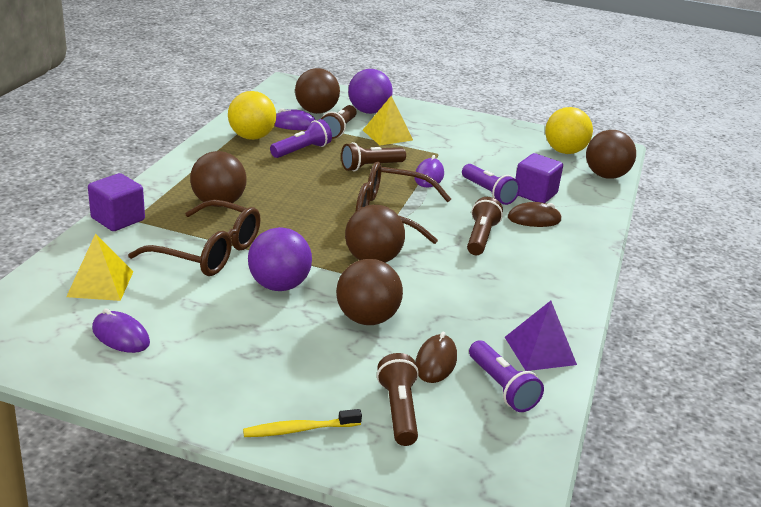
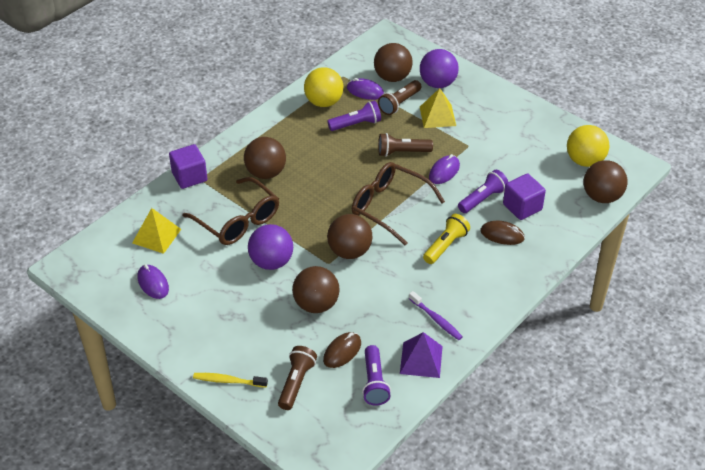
camera: 25 degrees right, 15 degrees up
(481, 237) = (445, 245): brown flashlight -> yellow flashlight
(488, 193) = (482, 199): purple flashlight -> purple flashlight turned 120 degrees counterclockwise
(525, 307) = (436, 319): none -> purple toothbrush

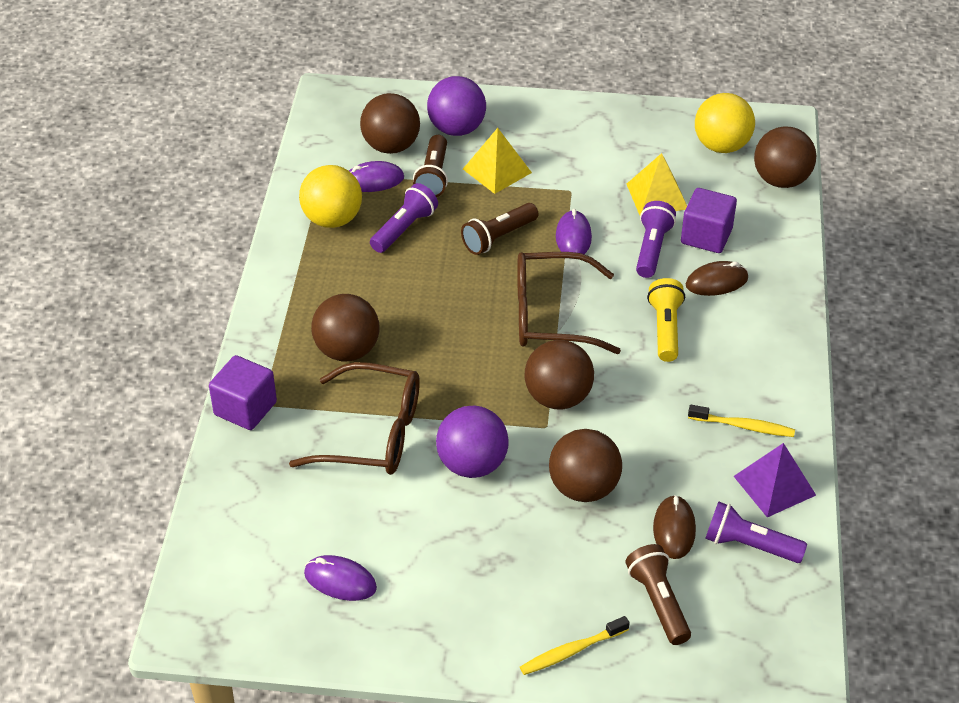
camera: 35 degrees left, 0 degrees up
(156, 236) = (280, 513): yellow pyramid -> yellow pyramid (657, 196)
(374, 382) = (749, 545): purple flashlight -> purple flashlight turned 150 degrees clockwise
(436, 319) = (743, 426): purple toothbrush -> yellow toothbrush

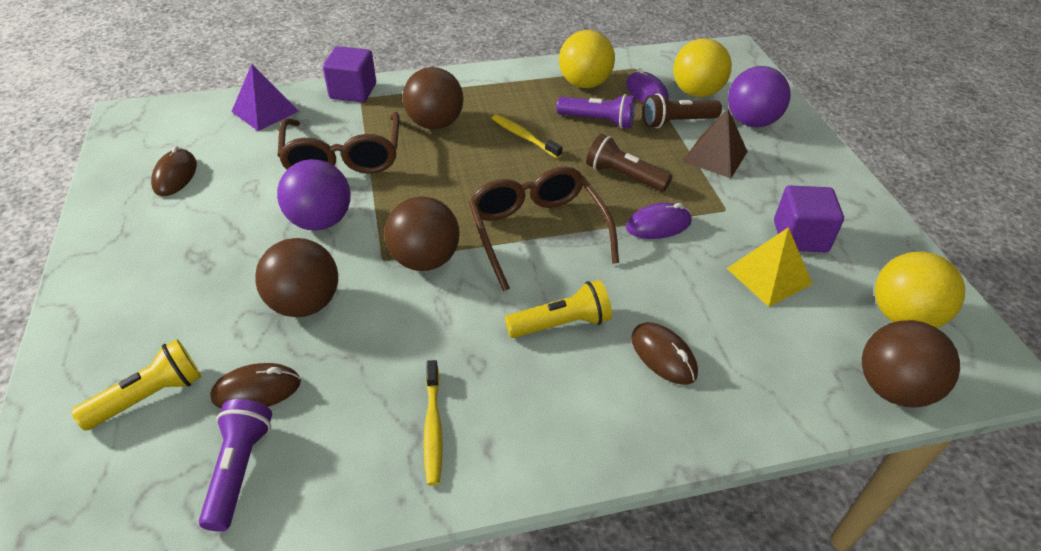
camera: 70 degrees right, 0 degrees up
(340, 581) = (175, 176): purple mouse -> brown mouse
(391, 146) = (696, 92): brown ball -> yellow ball
(497, 170) = (715, 156): yellow pyramid -> brown pyramid
(571, 651) = (86, 338): yellow toothbrush -> yellow toothbrush (524, 137)
(652, 249) = (681, 288): purple flashlight -> none
(658, 602) = (149, 396): brown flashlight -> yellow flashlight
(706, 236) = (734, 331): purple cube -> purple cube (800, 236)
(774, 485) = (342, 479): purple pyramid -> purple pyramid (265, 111)

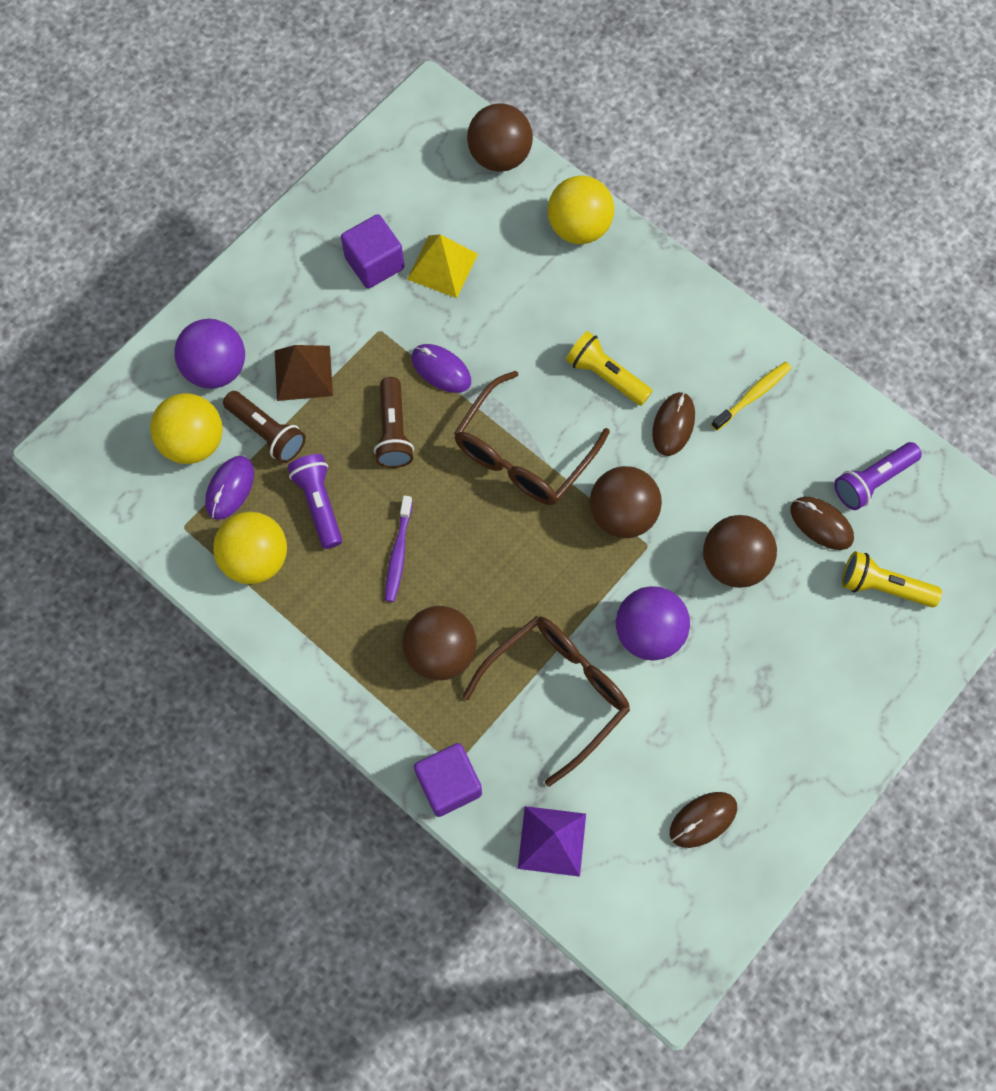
camera: 125 degrees left, 25 degrees up
(524, 137) = (398, 553): yellow toothbrush -> purple toothbrush
(663, 356) = (581, 297): brown mouse -> brown mouse (673, 425)
(903, 316) = (420, 169): yellow ball -> yellow ball (579, 227)

